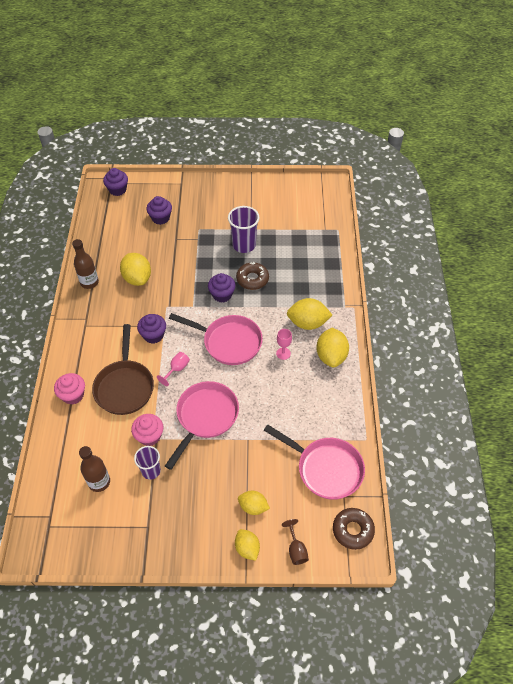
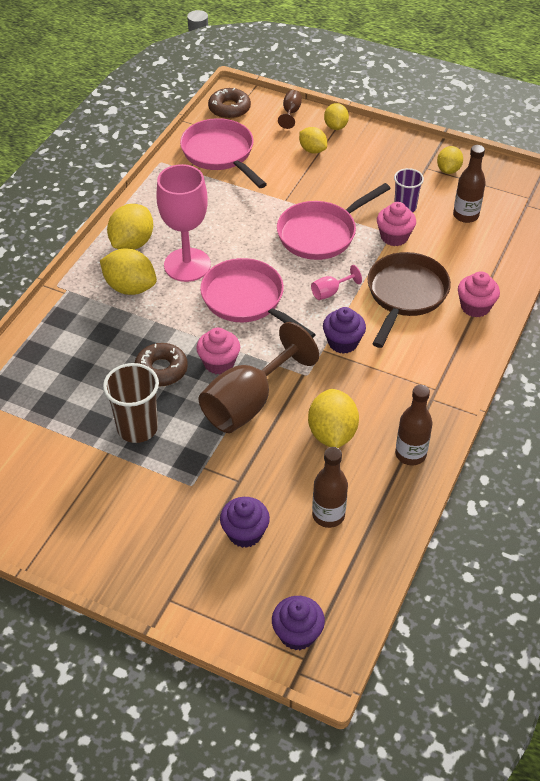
camera: 155 degrees left, 5 degrees down
(123, 239) = (328, 515): none -> brown bottle
(127, 532) = (448, 170): none -> yellow lemon
(192, 278) = (248, 403): none -> brown goblet
(222, 295) = (219, 363): purple cupcake -> pink cupcake
(244, 245) = (137, 428): purple cup -> brown cup
(283, 353) = (187, 265): pink goblet -> pink goblet, size x2.35

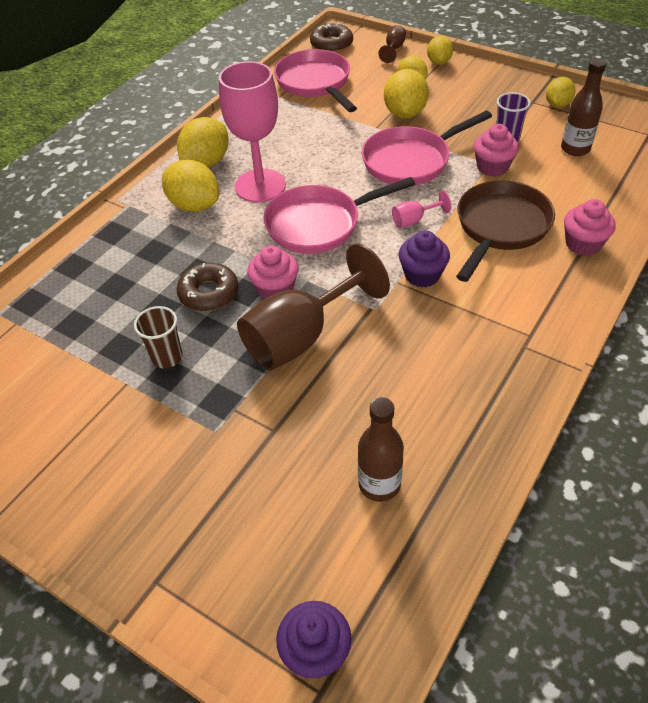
camera: 10 degrees right, 0 degrees up
(137, 428) = (167, 357): brown cup -> brown cup, size x0.65
(245, 533) = (269, 499): purple cupcake -> none
(247, 300) = (319, 224): pink pan -> pink pan turned 75 degrees counterclockwise
(332, 433) = (397, 380): yellow lemon -> yellow lemon (405, 113)
(410, 454) = (493, 413): brown bottle -> none

